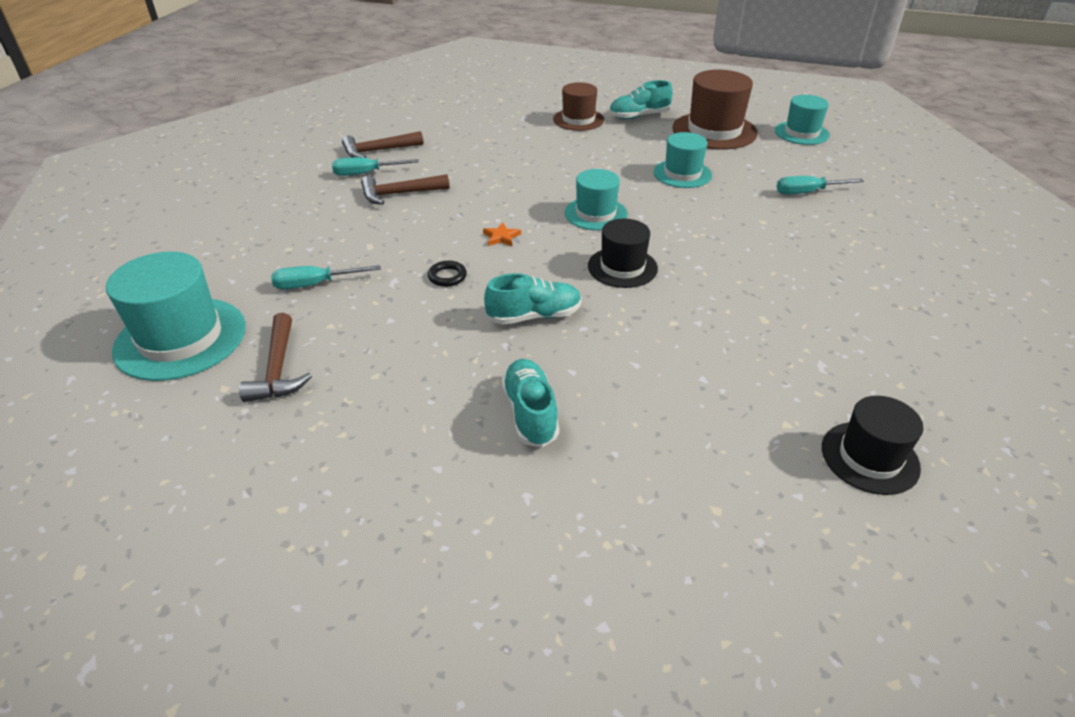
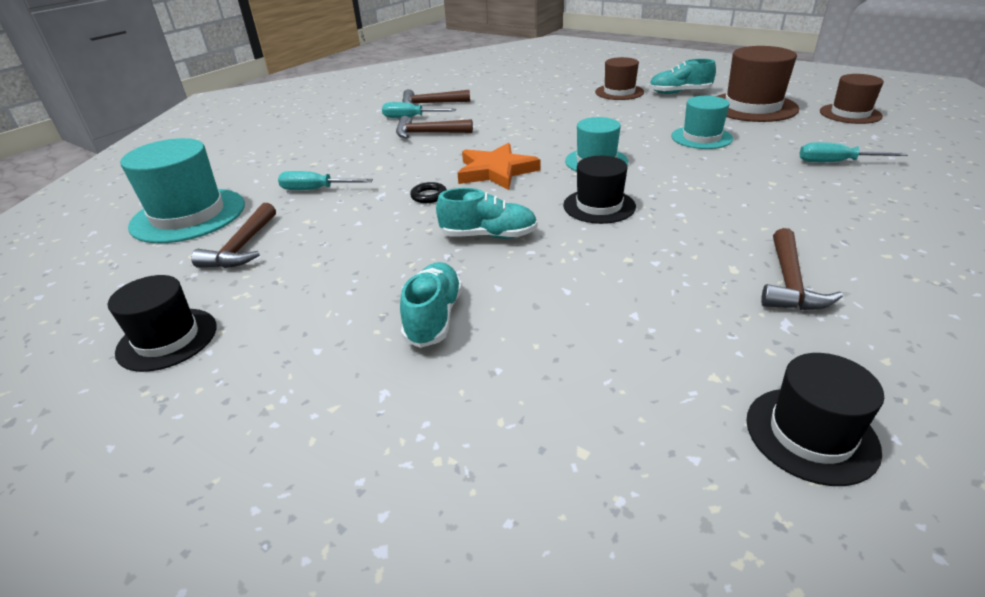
camera: 20 degrees right, 5 degrees down
(271, 488) = (167, 339): none -> black hat
(501, 237) = (496, 171): orange star -> orange star, size x2.30
(801, 133) = (850, 114): turquoise hat -> brown hat
(812, 326) = (789, 283): none -> brown hammer

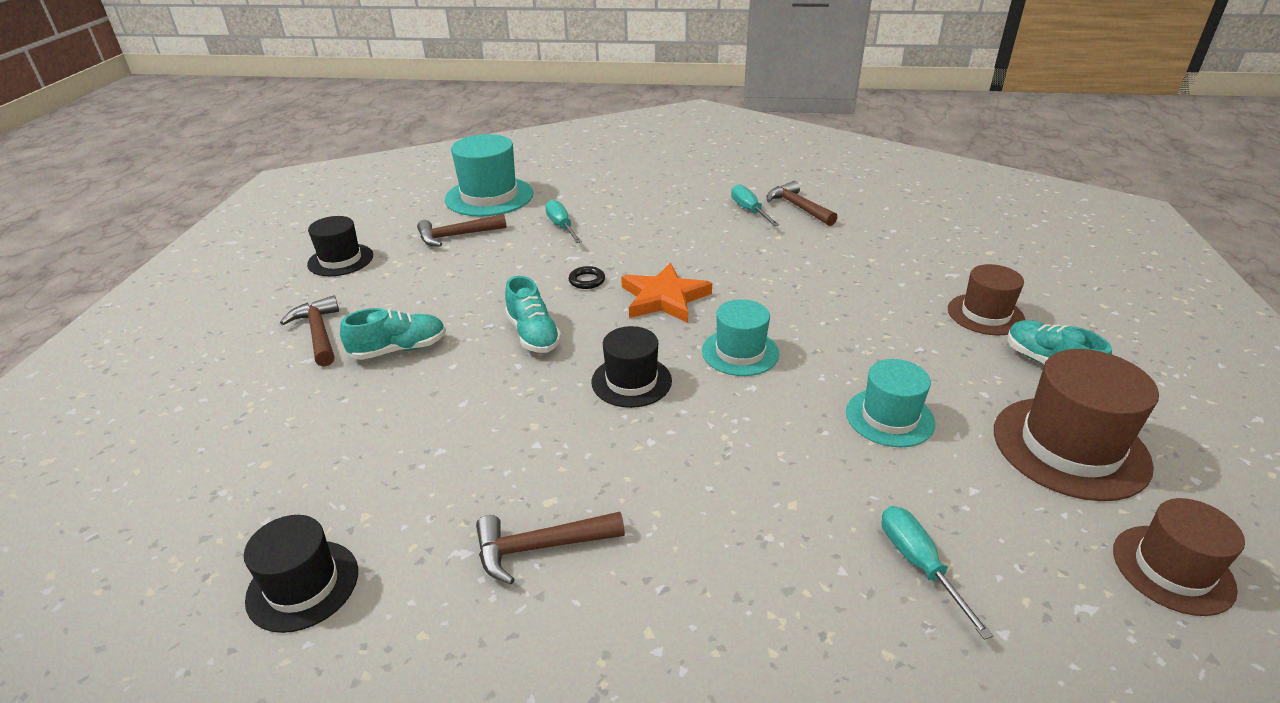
camera: 60 degrees right, 0 degrees up
(428, 133) = (720, 233): brown hammer -> brown hammer (319, 333)

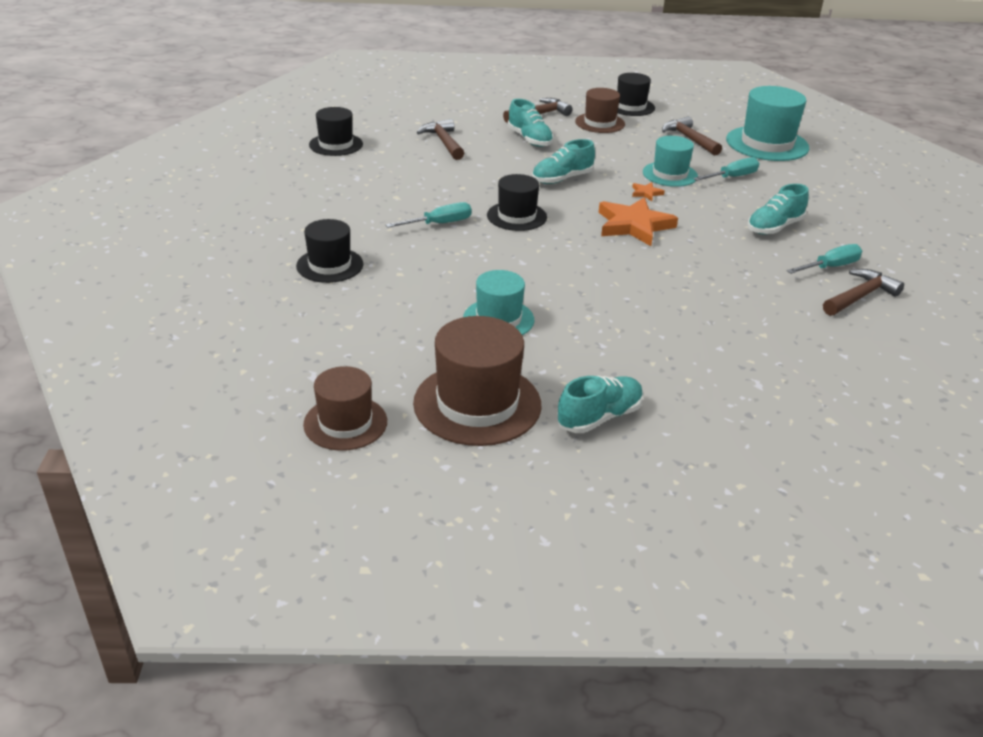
camera: 80 degrees right, 0 degrees up
(540, 547) = (360, 197): brown hammer -> brown hammer (443, 142)
(587, 280) = (646, 193): black ring -> orange star
(674, 222) = (774, 227): none -> turquoise shoe
(740, 352) = (567, 258): turquoise hat -> turquoise hat (670, 174)
(776, 590) = (330, 265): none -> black hat
(918, 564) = (350, 315): turquoise screwdriver -> turquoise screwdriver (439, 224)
(985, 314) = (680, 393): brown hat -> brown hat (600, 123)

